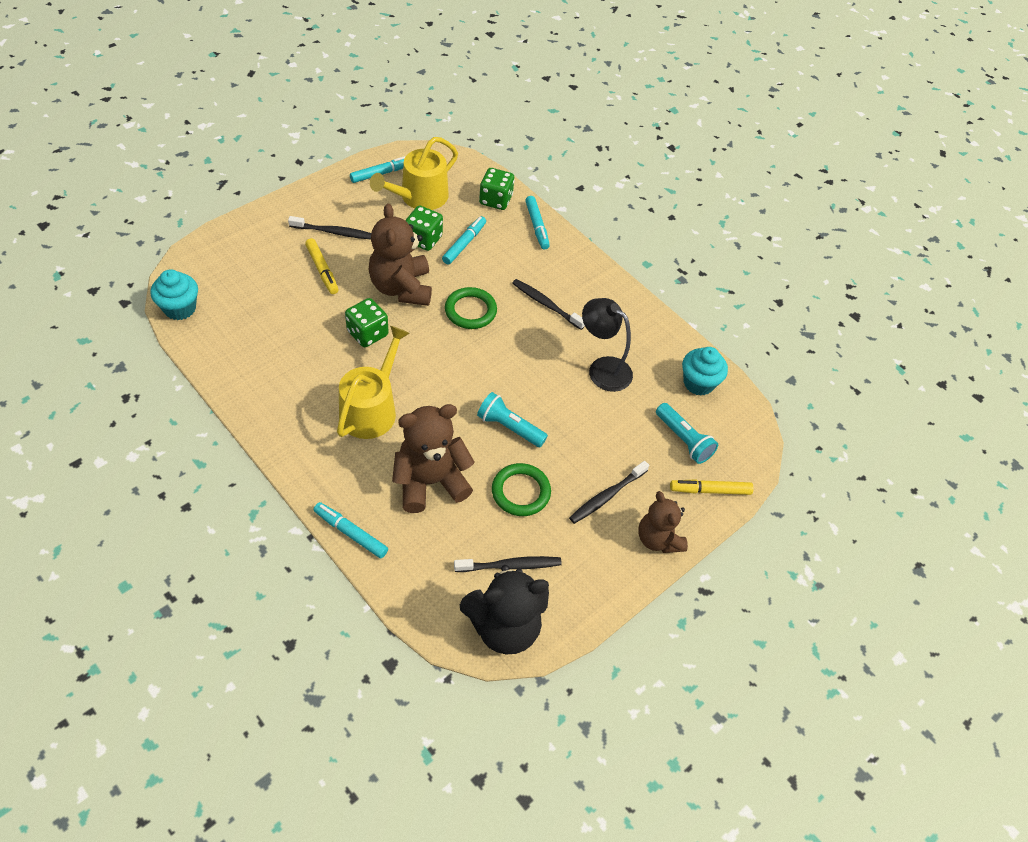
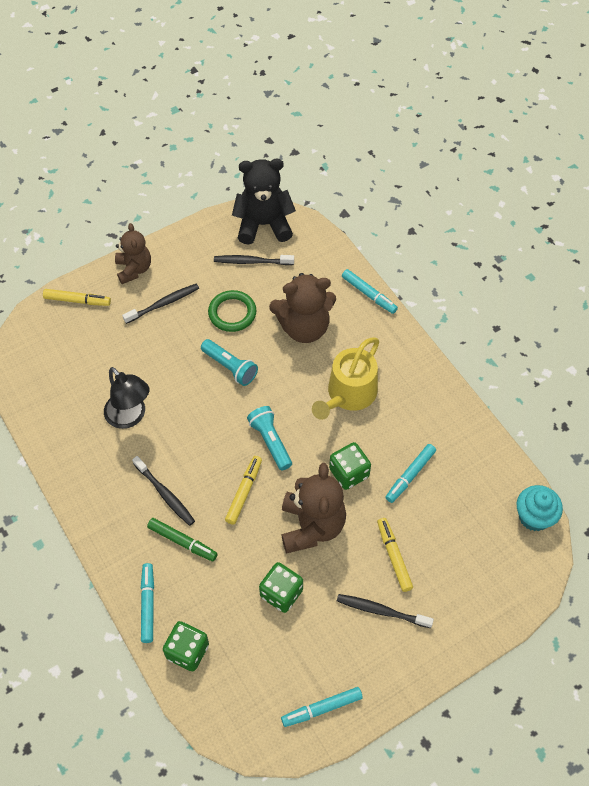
camera: 165 degrees left, 5 degrees up
(419, 197) = (279, 662): yellow watering can -> none
(464, 244) = (236, 583): turquoise marker -> turquoise marker (410, 475)
(470, 311) = (244, 492): green ring -> yellow marker
(519, 269) = (182, 542): none -> green marker
(683, 440) = (81, 343): turquoise flashlight -> turquoise flashlight (270, 441)
(698, 383) = (45, 395): turquoise cupcake -> none

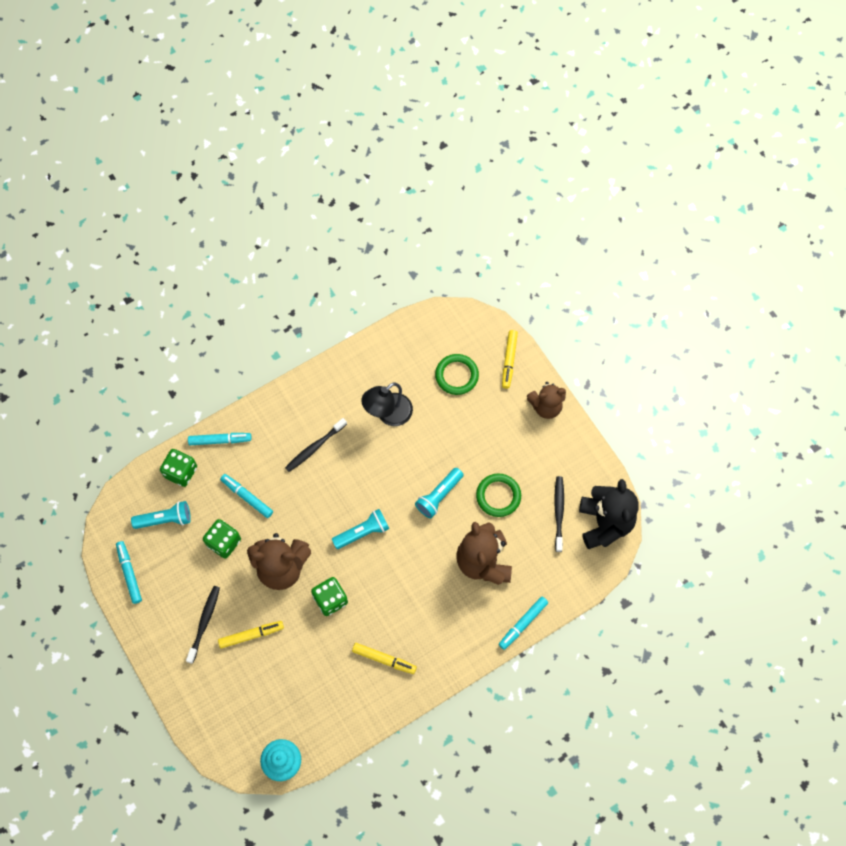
camera: 90 degrees right, 10 degrees up
(89, 349) = (456, 375): none -> green ring
(163, 304) = (507, 435): black toothbrush -> none
(182, 542) = (271, 463): green marker -> none
(244, 492) = (314, 511): yellow marker -> yellow marker (384, 659)
(250, 667) = (165, 519): none -> turquoise flashlight
(348, 394) = (410, 601): yellow watering can -> none
(410, 475) = (327, 653): turquoise marker -> turquoise marker (247, 497)

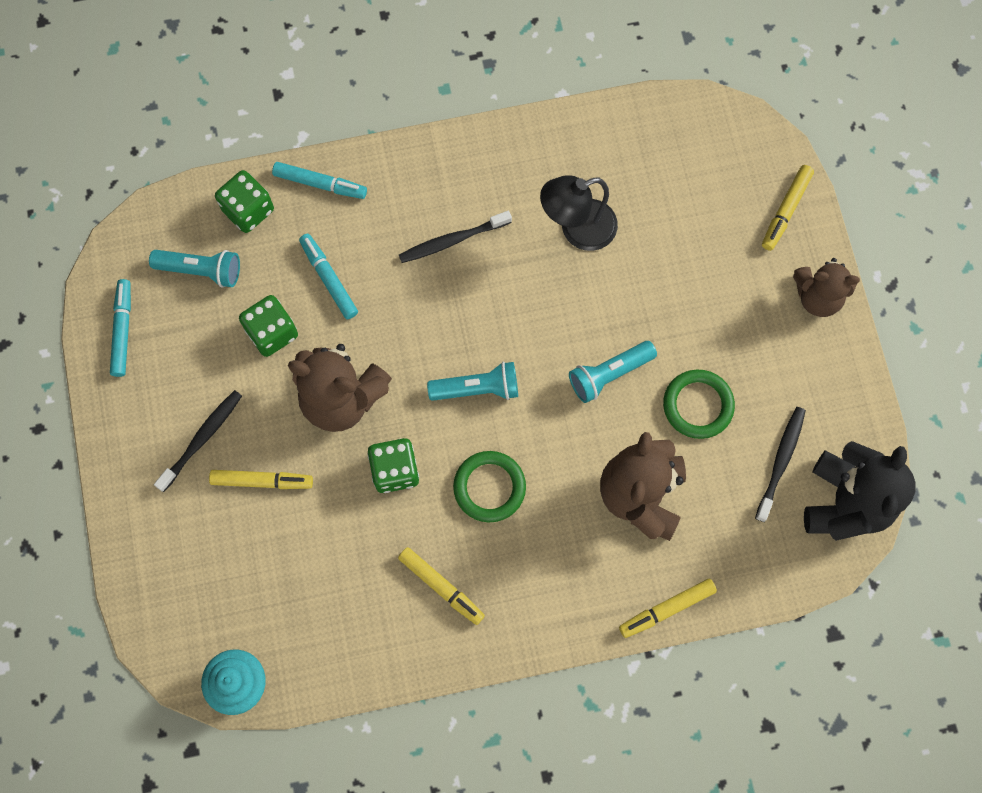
camera: 20 degrees right, 5 degrees up
(456, 375) = (699, 206): green ring -> green ring (489, 487)
(522, 624) = (666, 609): turquoise marker -> yellow marker

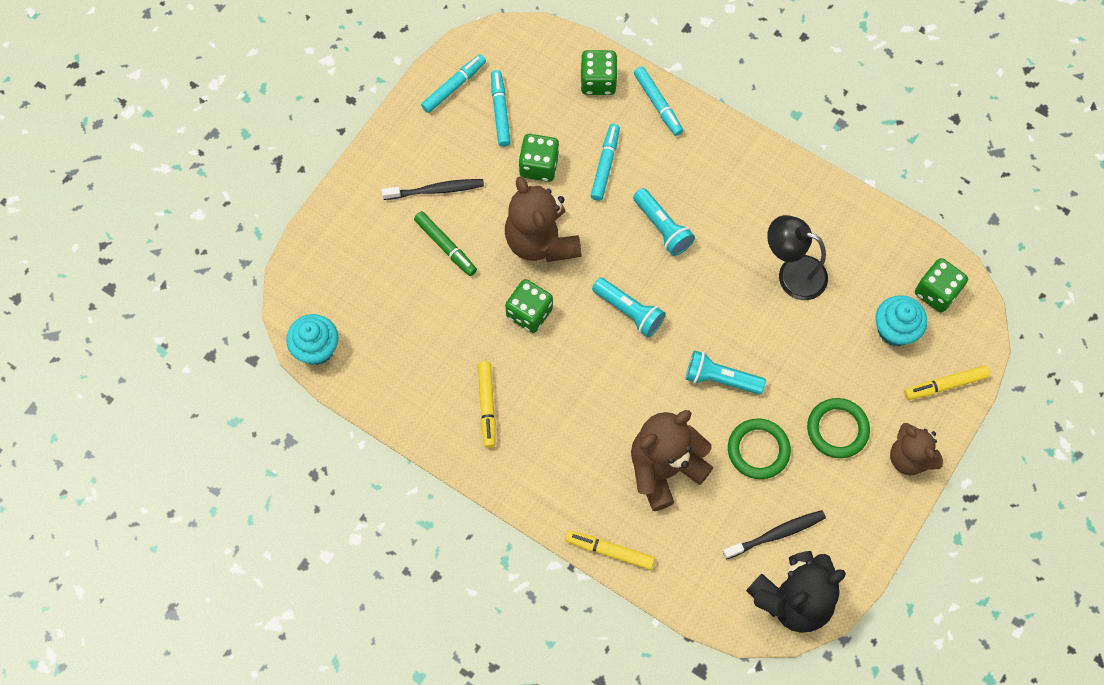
camera: 45 degrees right, 5 degrees down
(188, 315) = (500, 111): none -> turquoise marker
(201, 270) = (534, 92): turquoise flashlight -> turquoise flashlight (662, 228)
(262, 481) = (445, 246): yellow marker -> green marker
(452, 240) = (705, 209): black toothbrush -> none
(489, 487) = (575, 376): green ring -> green ring (837, 429)
(703, 201) = (895, 330): none -> turquoise cupcake
(704, 139) = (936, 292): none -> green dice

